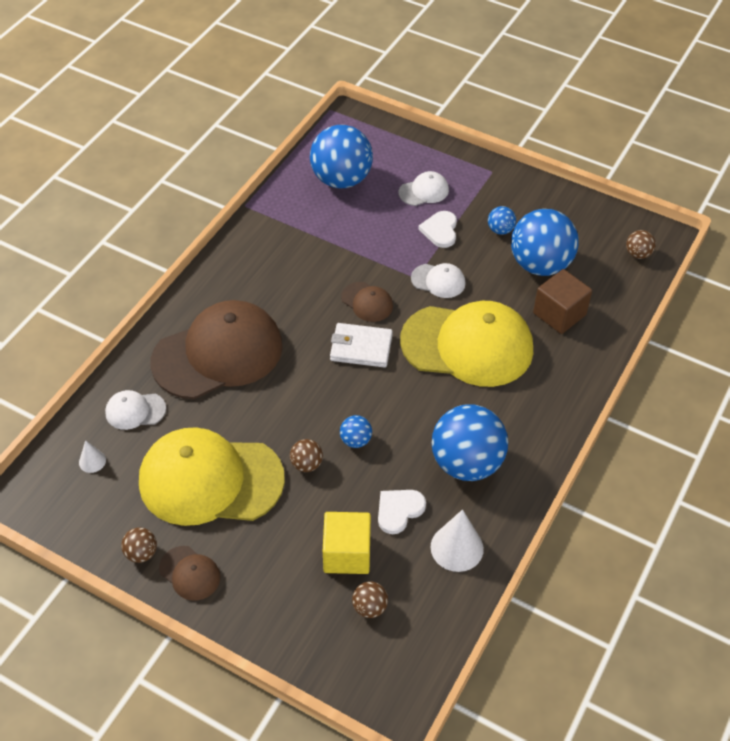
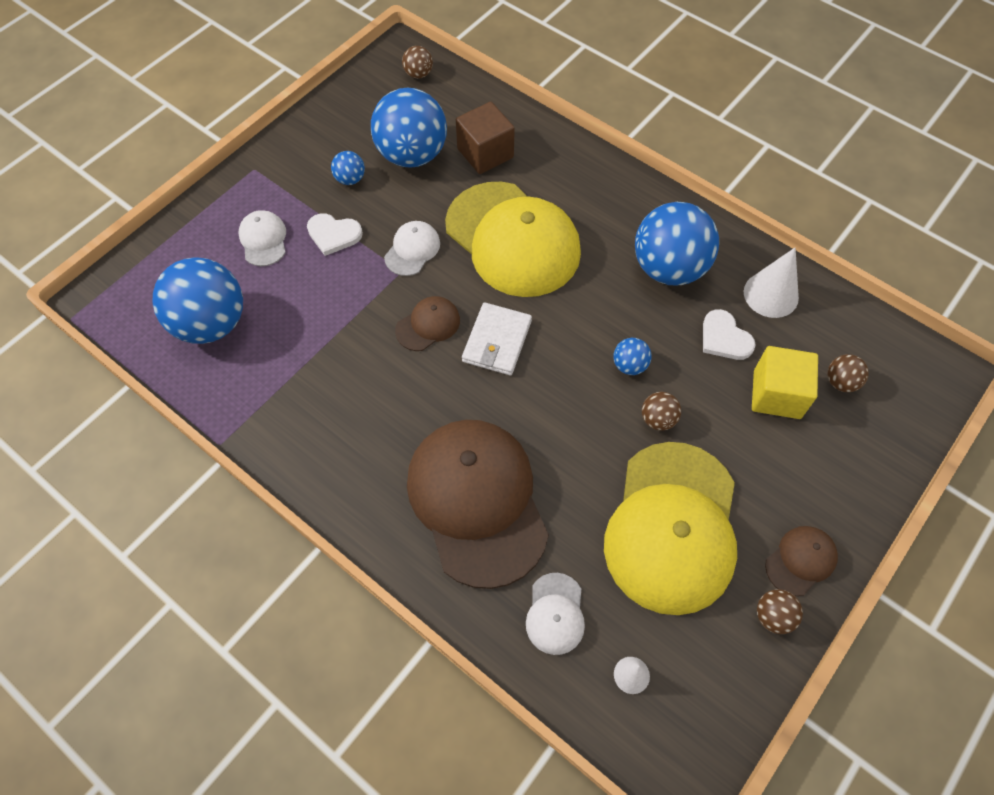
camera: 80 degrees left, 10 degrees up
(467, 345) = (513, 239): yellow cap -> yellow cap turned 120 degrees clockwise

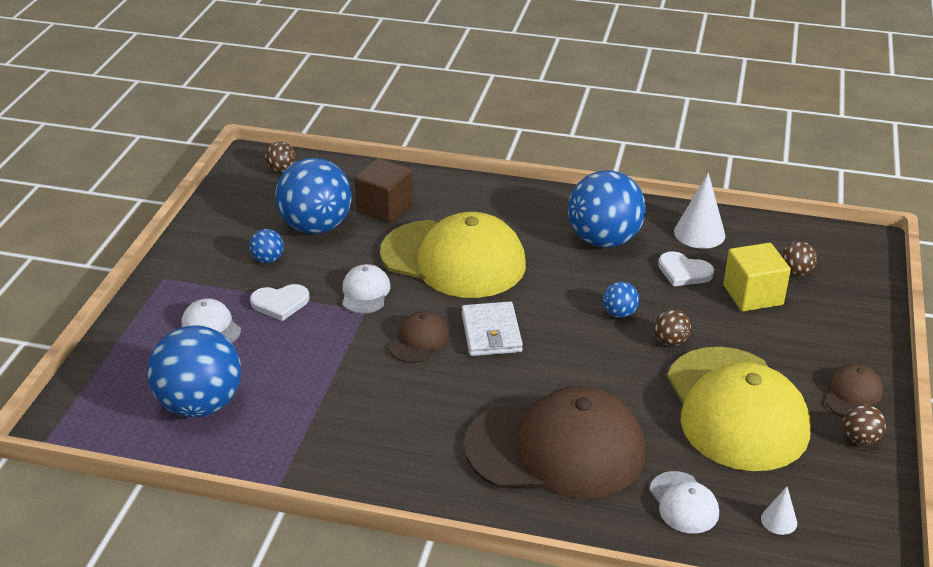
camera: 25 degrees left, 25 degrees down
(477, 501) = (556, 449): brown cap -> brown cap turned 135 degrees clockwise

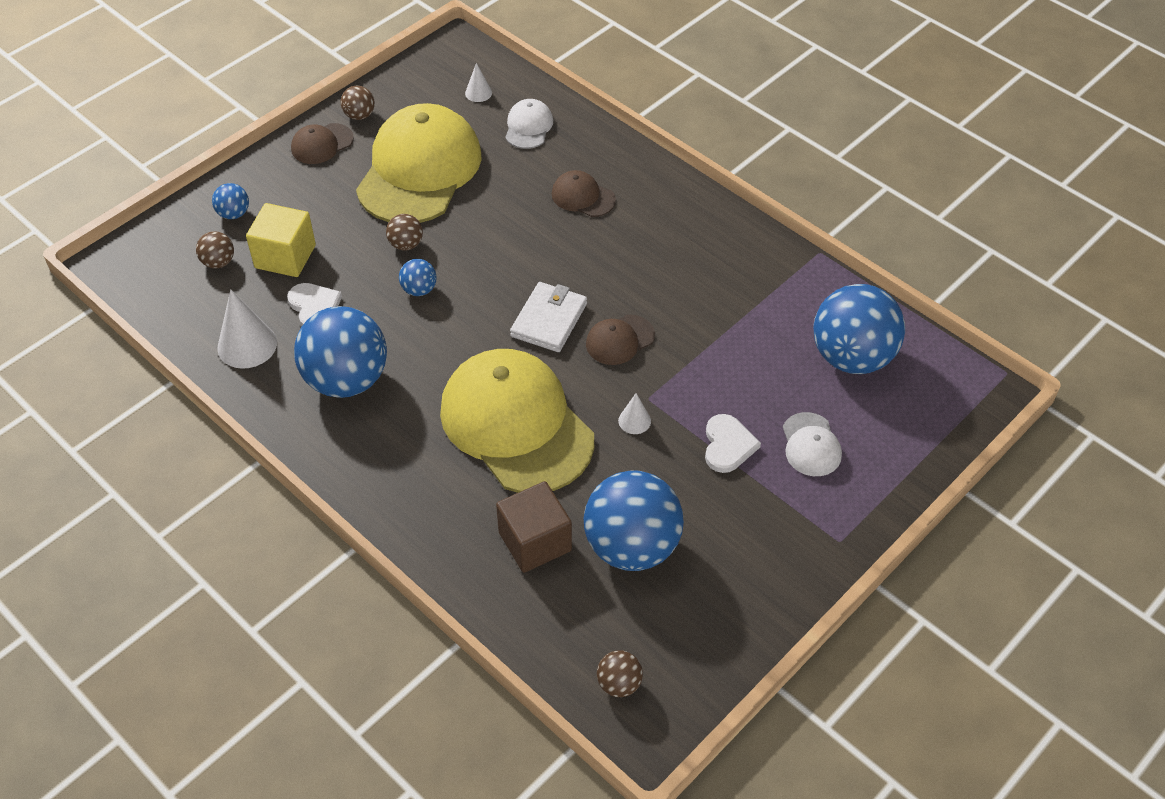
camera: 150 degrees left, 15 degrees up
(268, 259) = (712, 517): blue ball -> blue ball (234, 214)
(280, 303) = (728, 445): white heart -> white heart turned 75 degrees clockwise
(365, 292) = (634, 421): white cap -> white cone
(556, 449) = (583, 197): brown cap -> brown cap, size x0.43

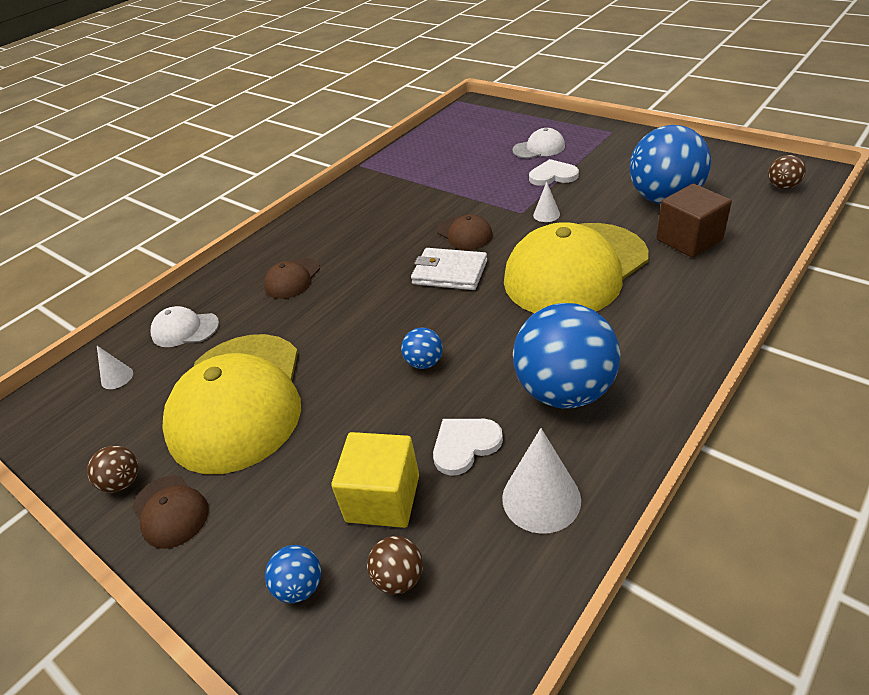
camera: 90 degrees left, 10 degrees down
(406, 244) = (358, 387): brown ball -> none
(419, 170) = (238, 401): yellow cap -> yellow cap turned 105 degrees counterclockwise
(852, 357) = (457, 144): blue ball -> none

